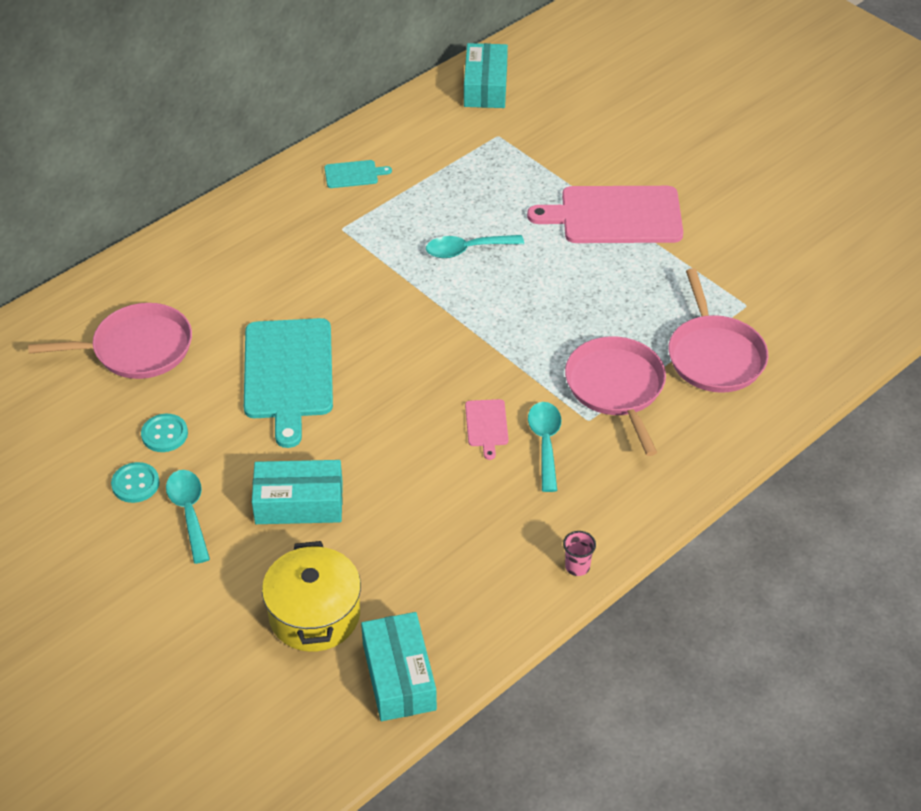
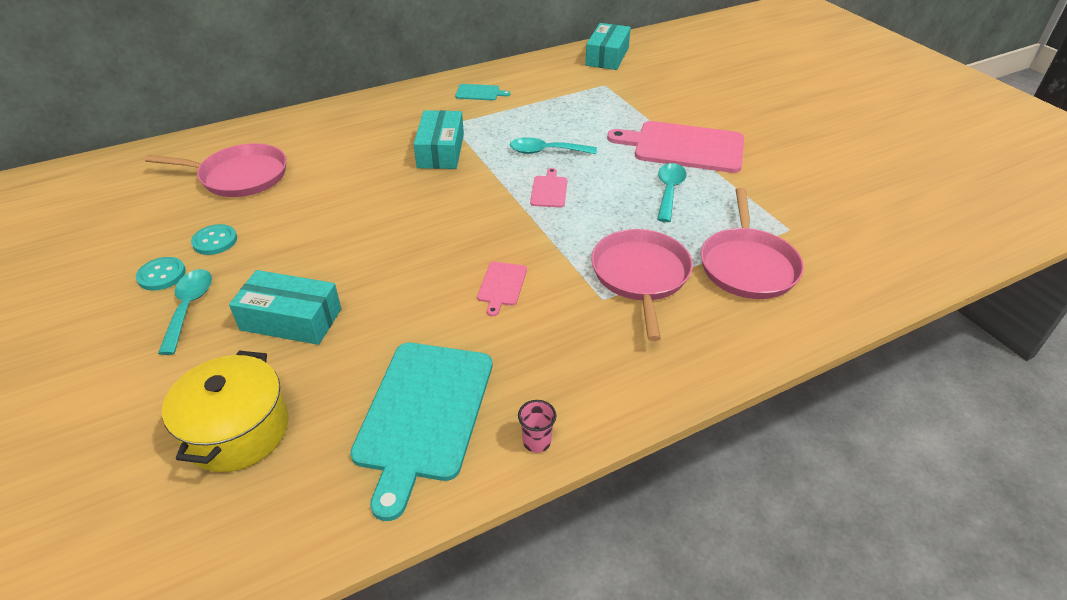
camera: 15 degrees right, 5 degrees down
(288, 374) = (348, 214): turquoise cutting board -> turquoise cutting board (423, 414)
(399, 676) = (283, 523): turquoise box -> turquoise box (440, 151)
(490, 302) = (549, 190): none -> pink cutting board
(545, 443) = (552, 311): turquoise spoon -> turquoise spoon (669, 191)

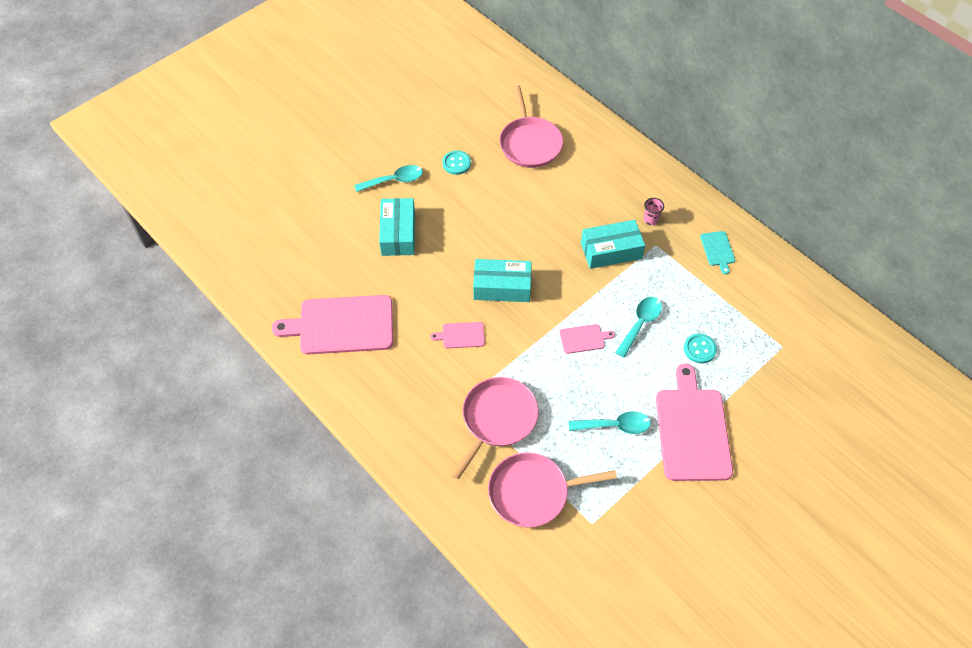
camera: 75 degrees right, 15 degrees up
(162, 275) = (417, 153): turquoise button -> turquoise button (699, 349)
(237, 431) = (312, 245): yellow pot -> none
(423, 414) = (342, 325): turquoise cutting board -> pink cutting board
(537, 442) = (335, 386): pink cup -> pink cup (650, 220)
(546, 151) = (640, 324): turquoise spoon -> turquoise spoon turned 45 degrees clockwise
(607, 56) = (846, 338): turquoise box -> turquoise box (502, 287)
(640, 276) = (497, 419): pink pan -> pink pan turned 45 degrees counterclockwise

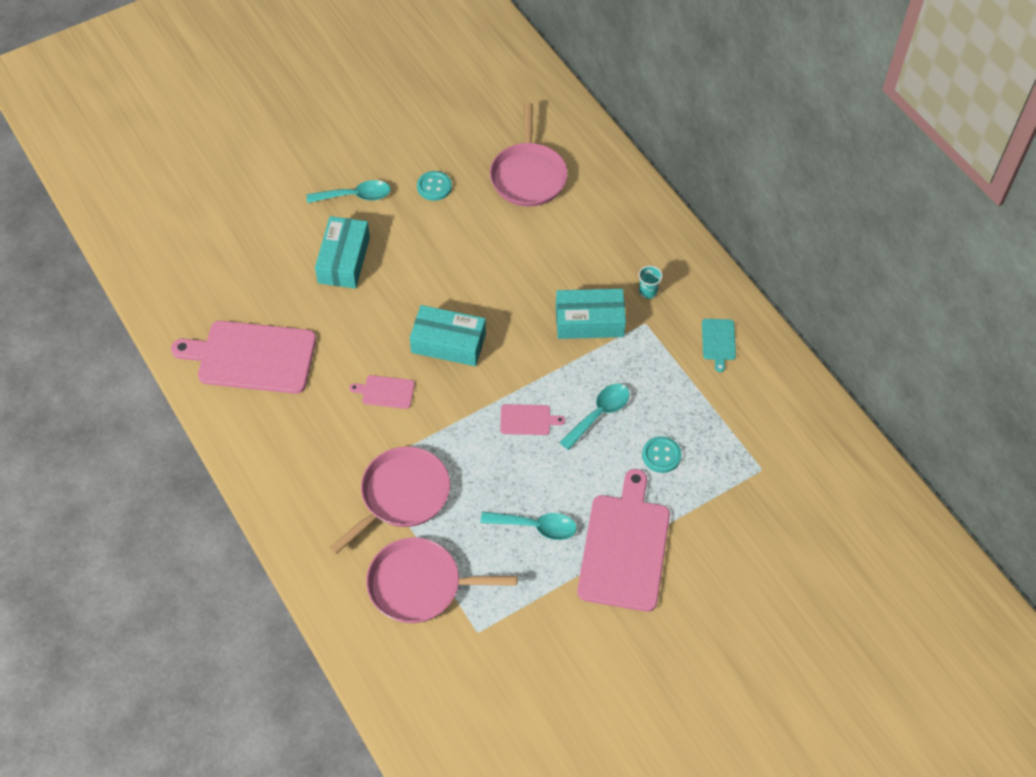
camera: 10 degrees right, 0 degrees up
(650, 220) = (648, 292): pink cup -> turquoise cup

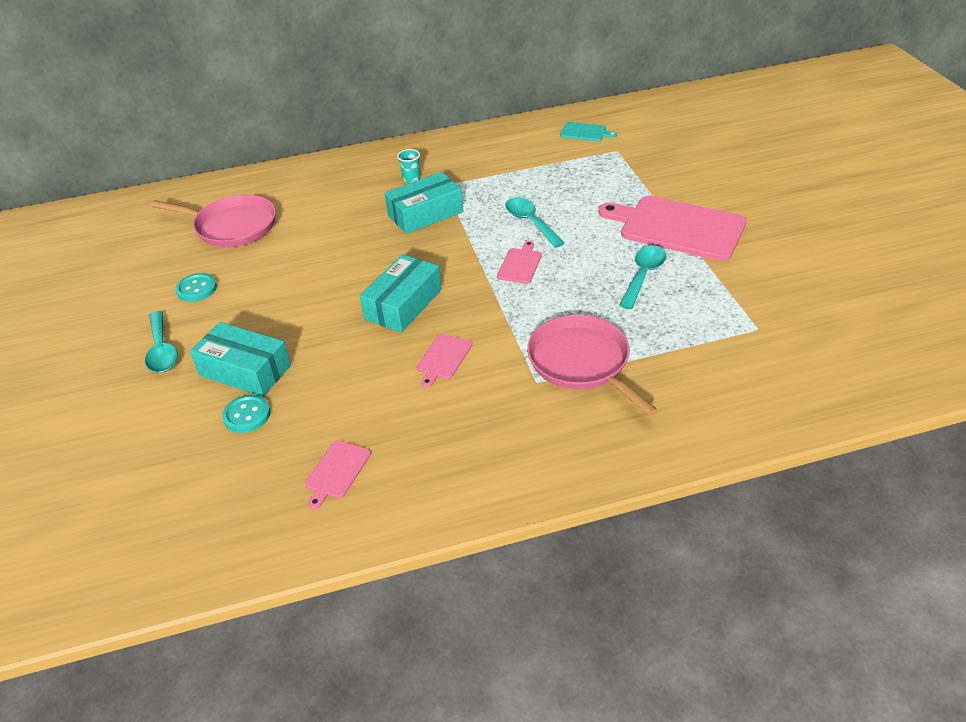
camera: 70 degrees left, 15 degrees down
(252, 357) = (336, 471): pink cutting board -> pink cutting board, size x0.45
(355, 196) = (162, 350): turquoise spoon -> turquoise spoon turned 150 degrees clockwise
(420, 585) = (697, 363): pink pan -> none
(589, 321) = (425, 214): turquoise box -> turquoise box turned 45 degrees clockwise
(661, 455) = (587, 195): turquoise button -> turquoise button (247, 415)
(718, 341) = (482, 152): turquoise cutting board -> turquoise cutting board (585, 132)

